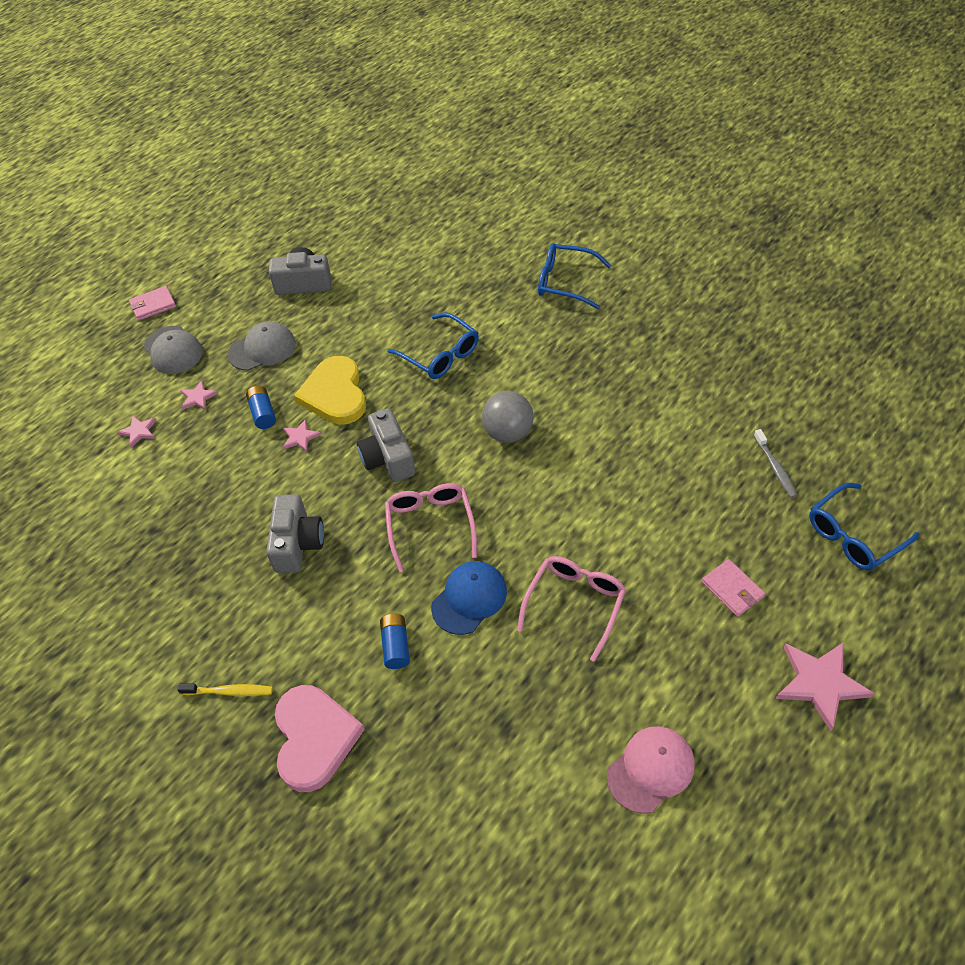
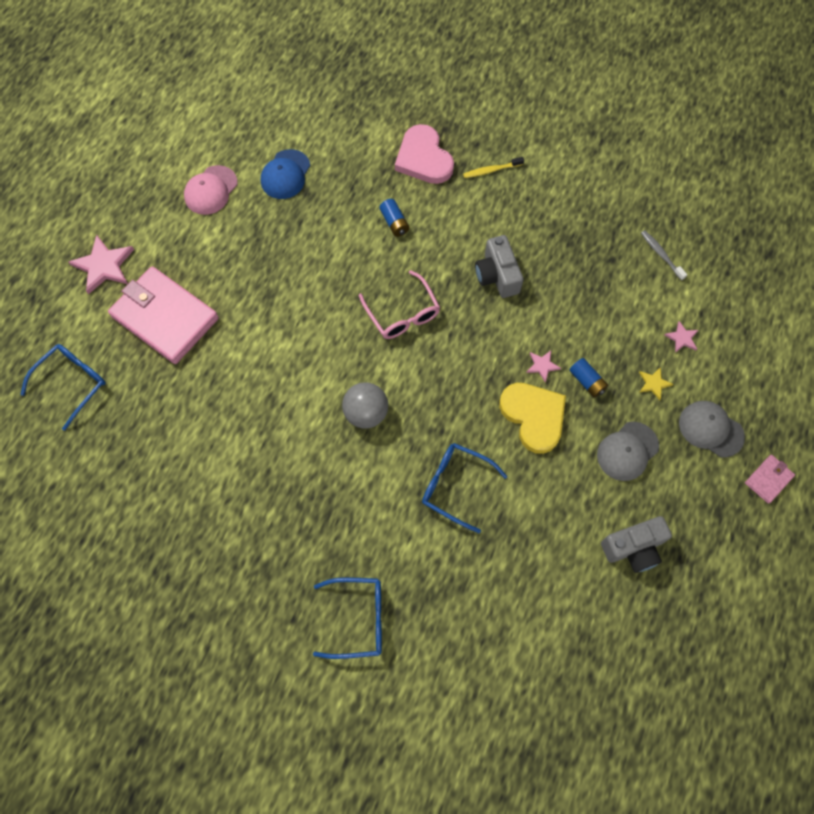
camera: 160 degrees right, 15 degrees up
(198, 397) = (653, 383): pink star -> yellow star
(388, 458) = (459, 363): grey camera -> none
(469, 598) = (354, 266): blue cap -> blue cap (285, 175)
(574, 604) = (278, 279): pink glasses -> none
(732, 589) = (165, 317): pink wallet -> pink wallet, size x2.31
(775, 467) = (133, 433): grey toothbrush -> grey toothbrush (661, 255)

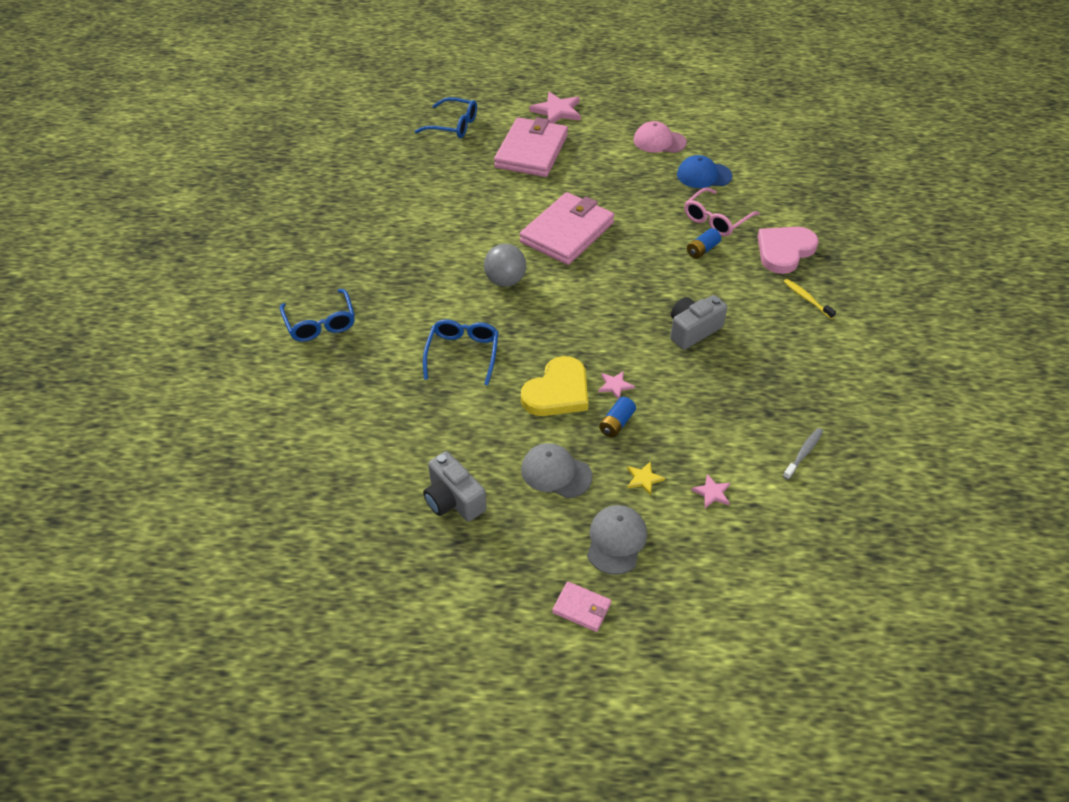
camera: 70 degrees right, 20 degrees down
(317, 330) = (567, 232): none -> pink wallet
(402, 313) = (614, 278): pink glasses -> pink glasses (716, 219)

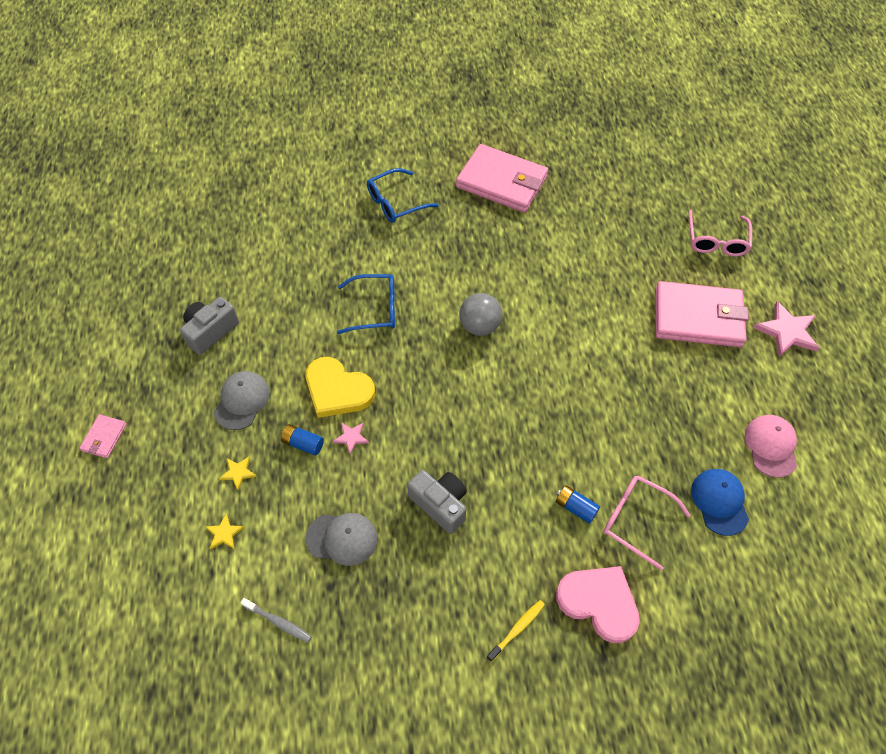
camera: 80 degrees right, 10 degrees up
(453, 125) = (716, 240): blue glasses -> pink glasses
(567, 232) = (568, 369): pink wallet -> pink wallet (502, 182)
(616, 540) = (170, 456): grey cap -> grey cap (342, 538)
(712, 493) = (224, 533): pink star -> yellow star

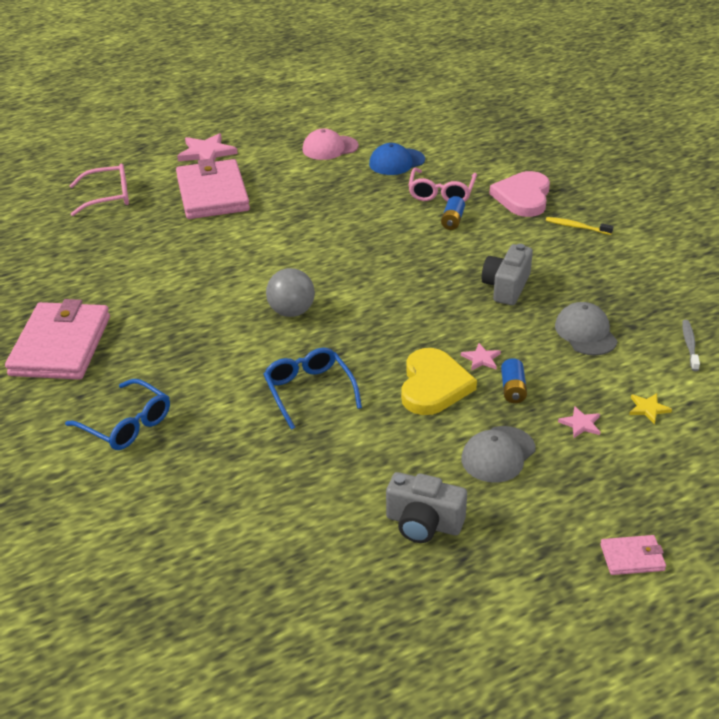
camera: 110 degrees left, 20 degrees down
(238, 472) = (580, 424): yellow star -> pink star
(242, 401) = (498, 454): grey cap -> grey cap turned 45 degrees counterclockwise

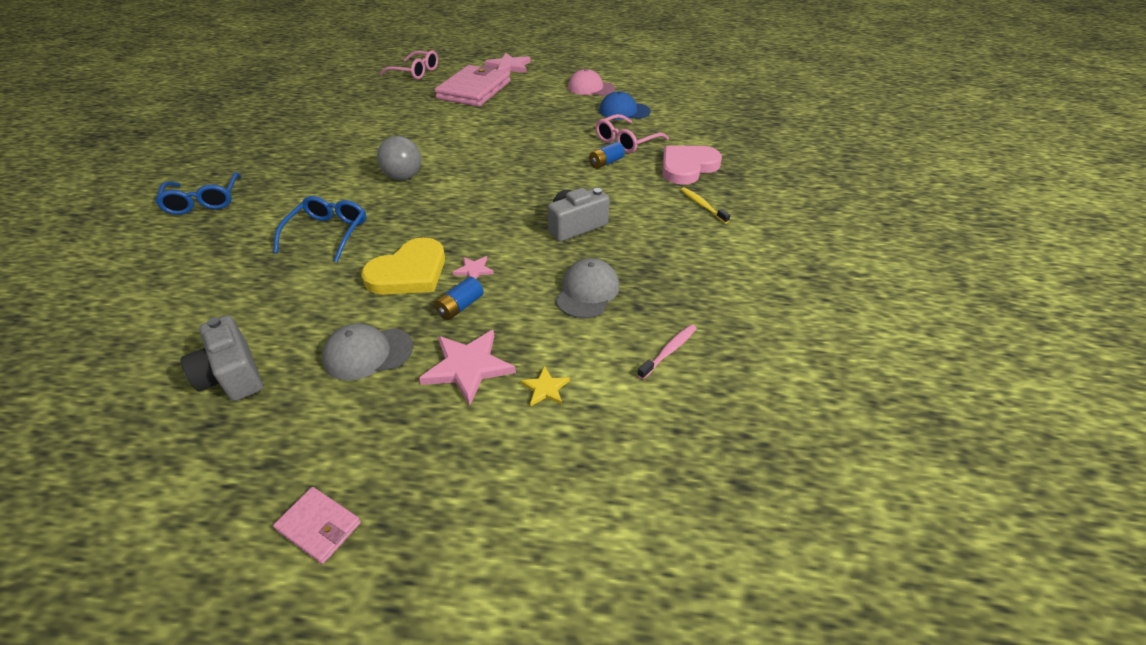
camera: 35 degrees right, 5 degrees up
(61, 346) = (255, 141): pink wallet -> none
(580, 424) = (468, 367): pink star -> pink star, size x1.93
(689, 345) = (668, 351): grey toothbrush -> pink toothbrush

